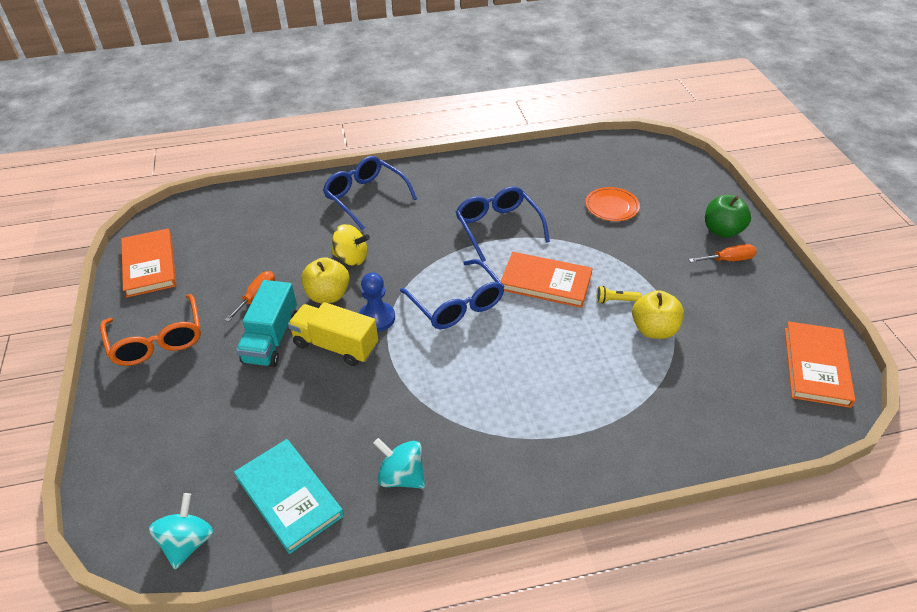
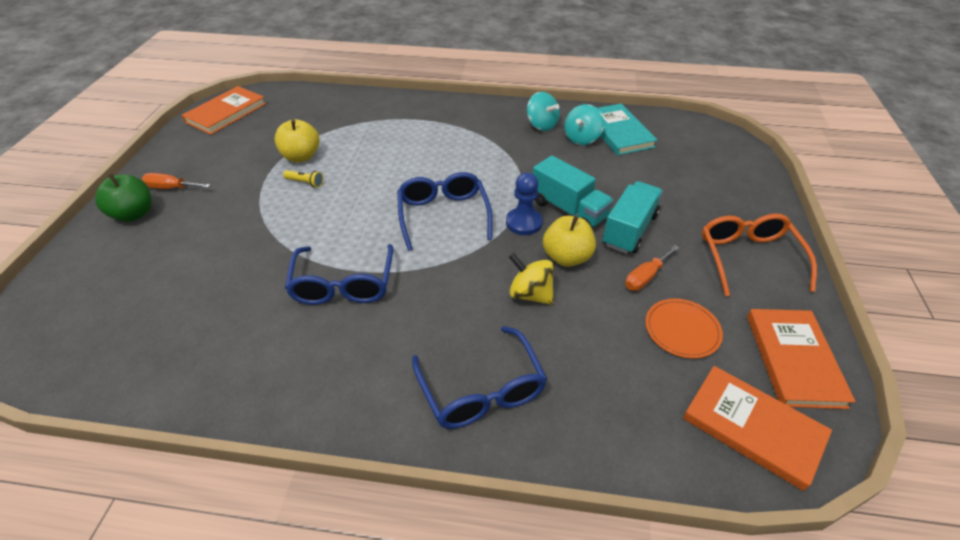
camera: 160 degrees left, 0 degrees up
(188, 542) = (684, 127): turquoise spinning top -> turquoise spinning top (582, 139)
(336, 345) = (568, 209): yellow truck -> turquoise truck
(545, 282) = (348, 212): orange book -> orange book (753, 427)
(612, 206) = (196, 273): orange plate -> orange plate (682, 330)

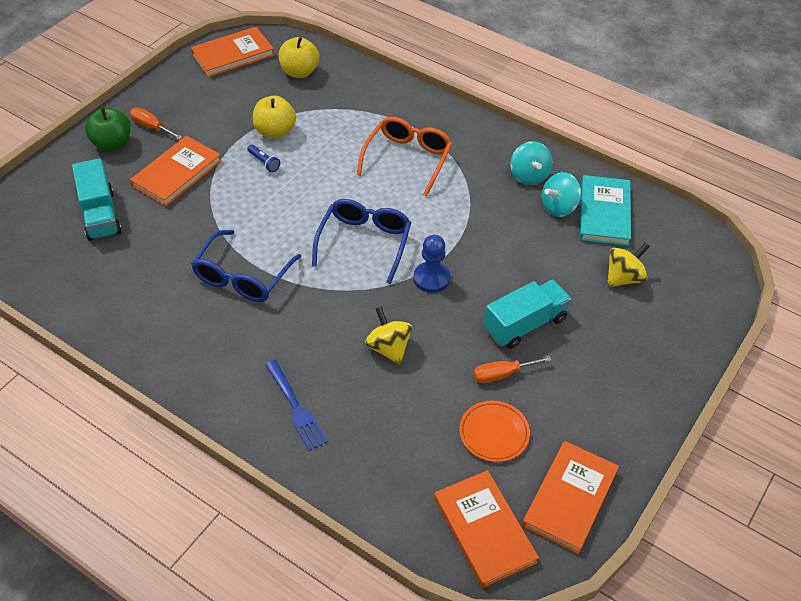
camera: 25 degrees right, 5 degrees up
(220, 218) = (177, 173): none -> orange book
(305, 182) = (264, 162): yellow flashlight -> blue flashlight
(481, 389) = (296, 408): blue glasses -> blue fork
(566, 257) = (445, 327): yellow apple -> yellow apple (299, 72)
(568, 209) = (483, 281): turquoise truck -> turquoise truck (100, 215)
(672, 170) = (623, 278): none -> yellow spinning top
(748, 258) = (615, 397): orange glasses -> orange glasses (407, 159)

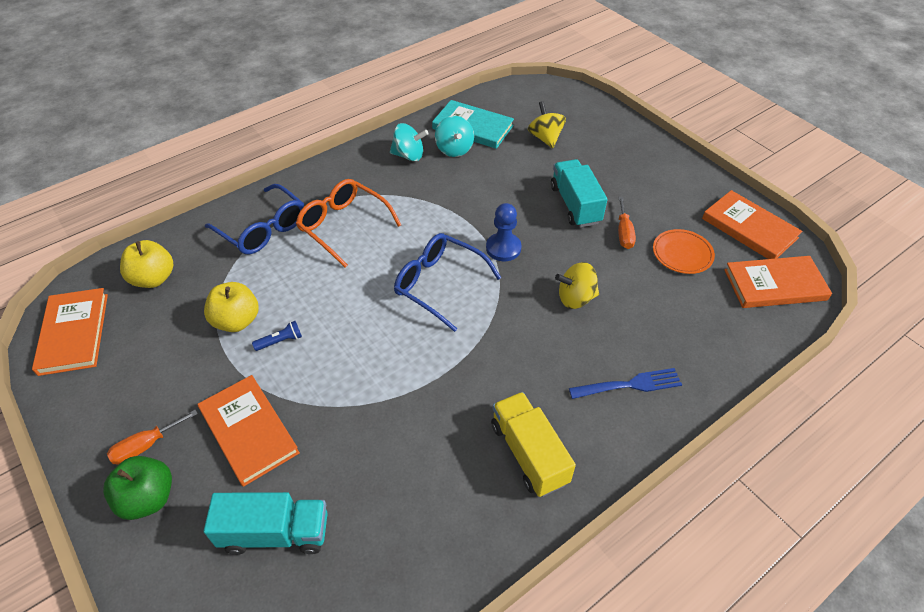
camera: 70 degrees left, 0 degrees up
(201, 345) = (528, 453): none -> yellow truck
(243, 276) = (443, 395): blue glasses -> blue glasses (262, 229)

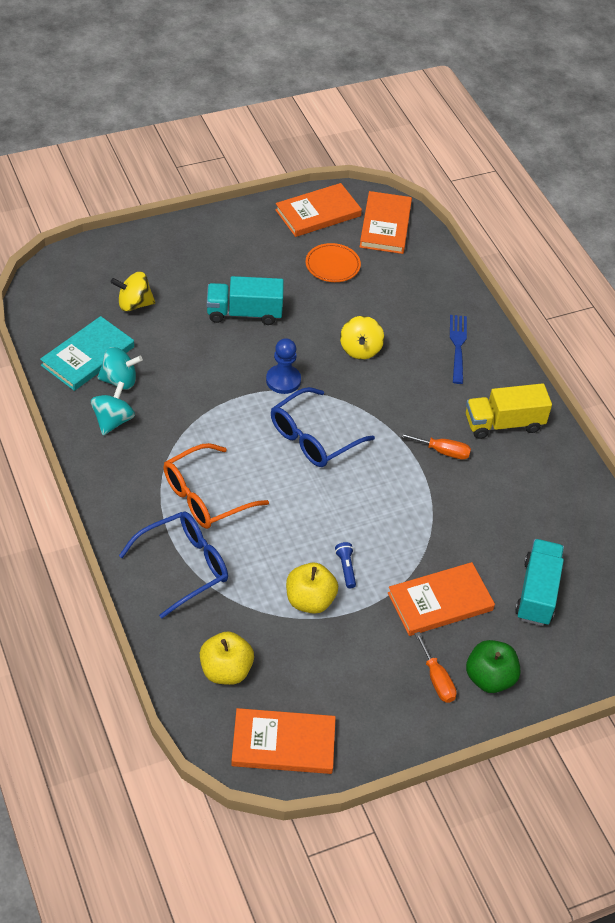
camera: 80 degrees left, 0 degrees up
(624, 233) = (294, 292): orange screwdriver -> orange screwdriver (442, 451)

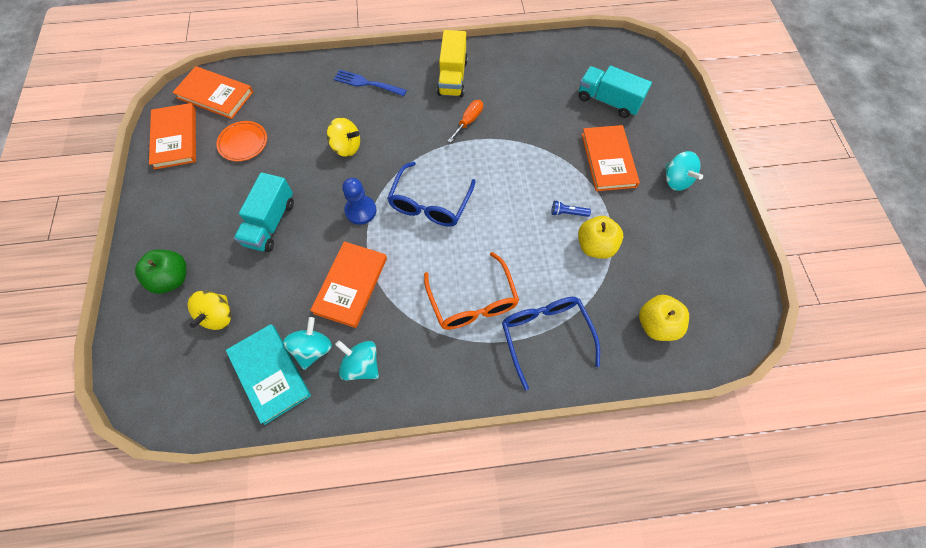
camera: 70 degrees left, 15 degrees up
(283, 743) = (728, 297): orange book -> orange book (351, 285)
(314, 437) = (430, 203): blue glasses -> blue glasses turned 45 degrees clockwise
(437, 679) = (676, 180): orange screwdriver -> turquoise spinning top
(489, 678) = (677, 148): green apple -> green apple (172, 279)

